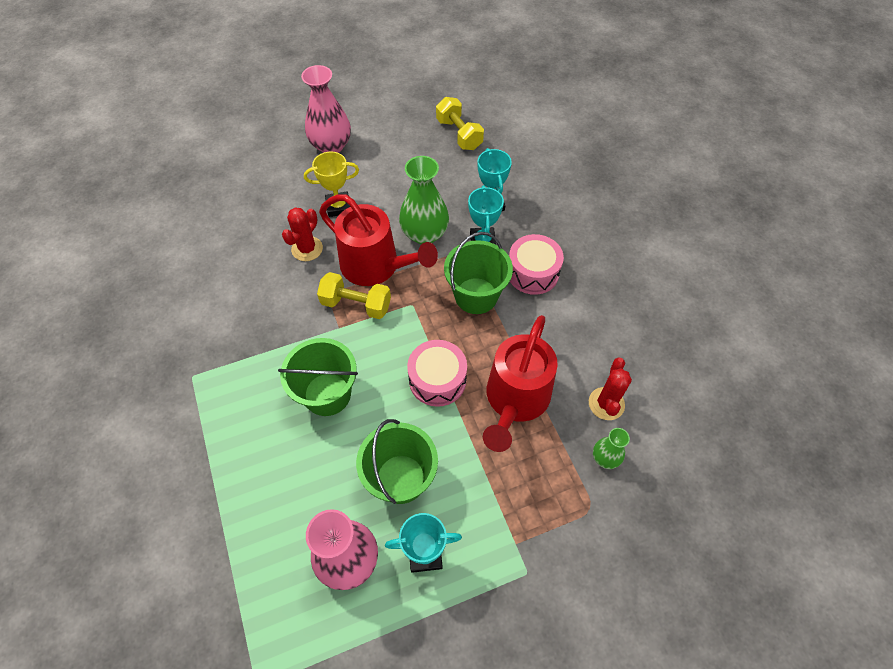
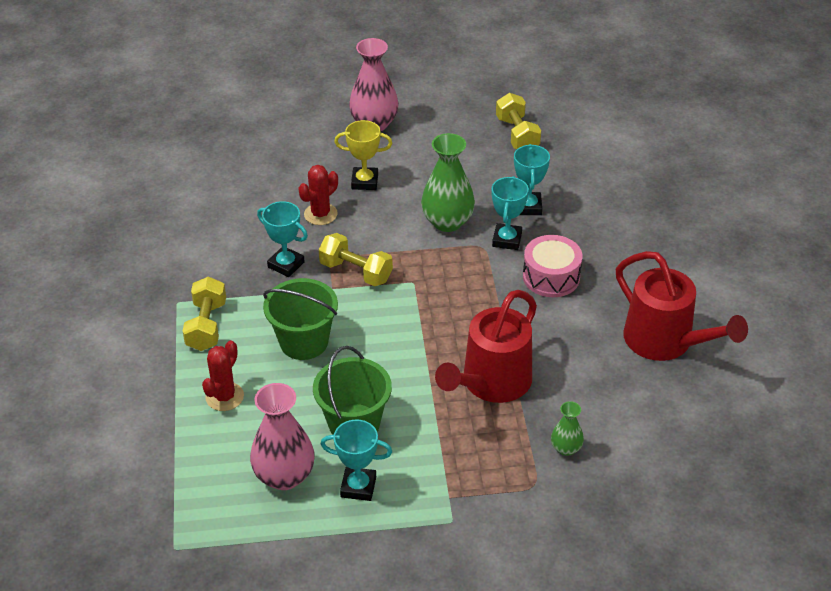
camera: 15 degrees right, 15 degrees down
(227, 397) = (207, 326): none -> yellow dumbbell
(288, 310) = (286, 264): none -> turquoise trophy
(376, 266) = (387, 242): red watering can -> red watering can (665, 342)
(437, 380) = (417, 351): pink drum -> none
(476, 296) = (483, 286): green bucket -> none
(606, 403) = (585, 404): red cactus -> red cactus (224, 397)

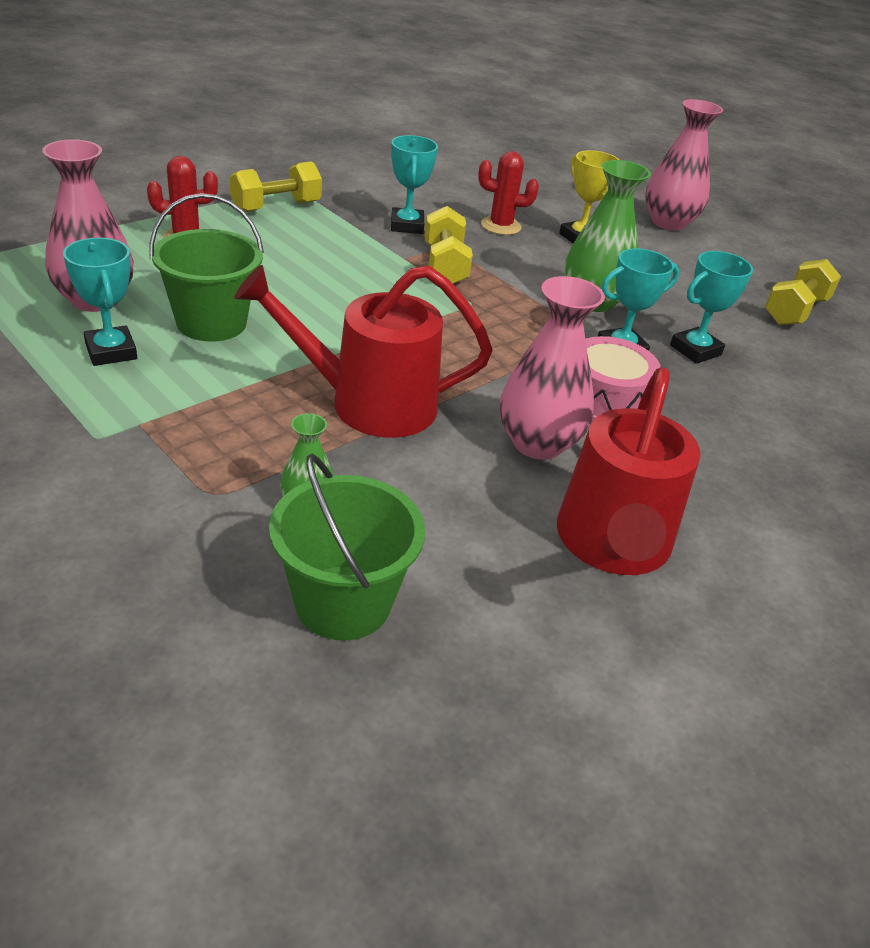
camera: 50 degrees right, 5 degrees down
(304, 342) = (308, 262): green bucket -> green bucket (343, 602)
(571, 327) = (537, 443): none -> pink vase

